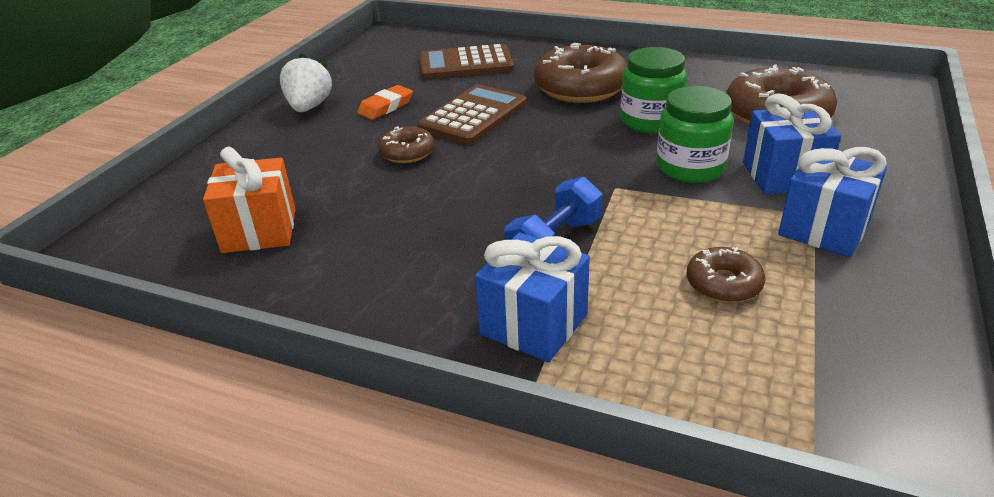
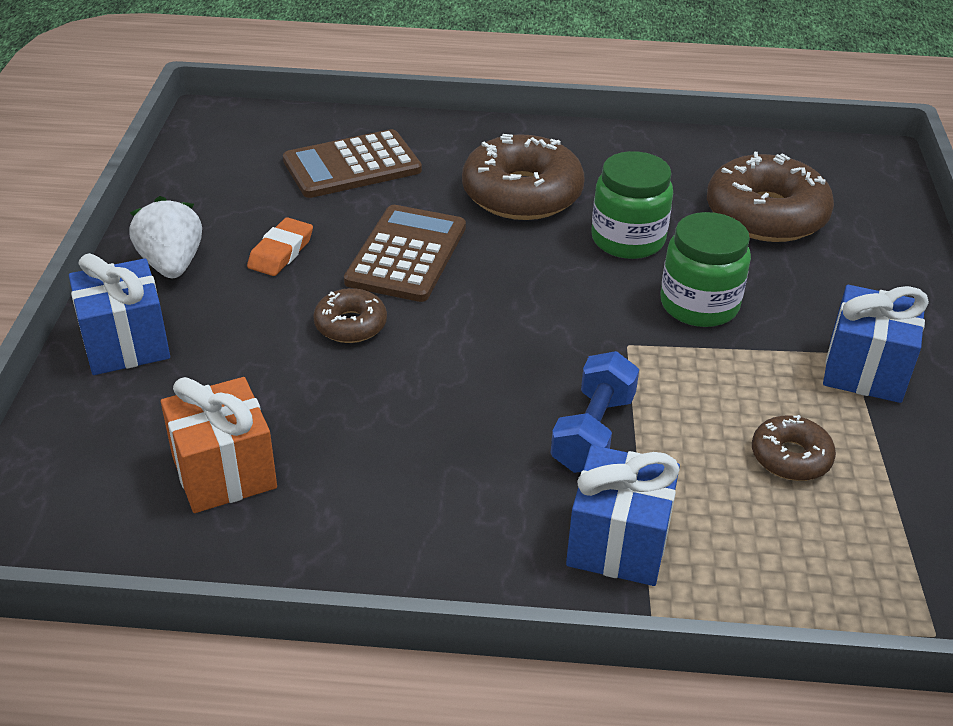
camera: 20 degrees left, 5 degrees up
(783, 176) = (802, 303): blue gift -> blue gift (126, 344)

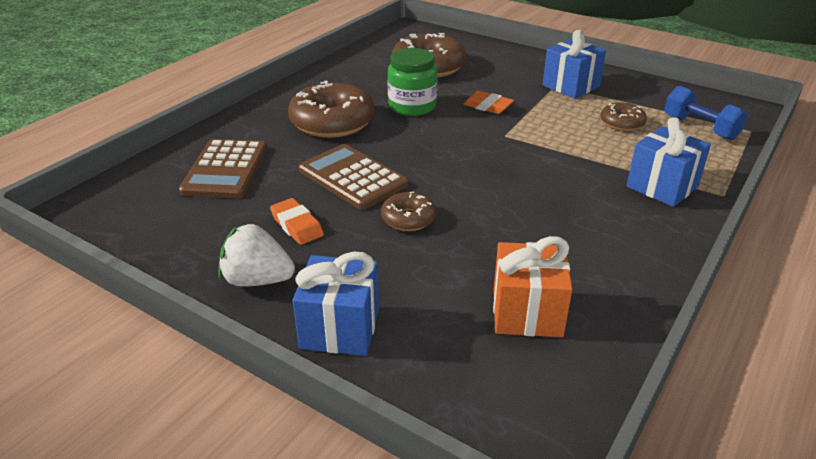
camera: 60 degrees left, 5 degrees down
(593, 432) = (571, 167): blue dumbbell -> blue dumbbell (700, 128)
(699, 305) = (488, 106): green jar -> orange eraser

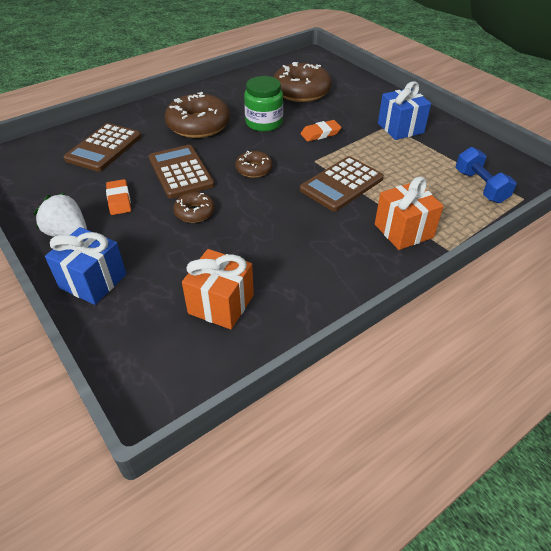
camera: 20 degrees right, 10 degrees up
(488, 106) = (320, 134): orange eraser -> orange eraser turned 75 degrees counterclockwise
(556, 153) = (341, 184): none -> brown calculator
(622, 123) = (416, 169): brown donut -> brown donut (254, 169)
(662, 186) = (403, 231): blue gift -> orange gift

